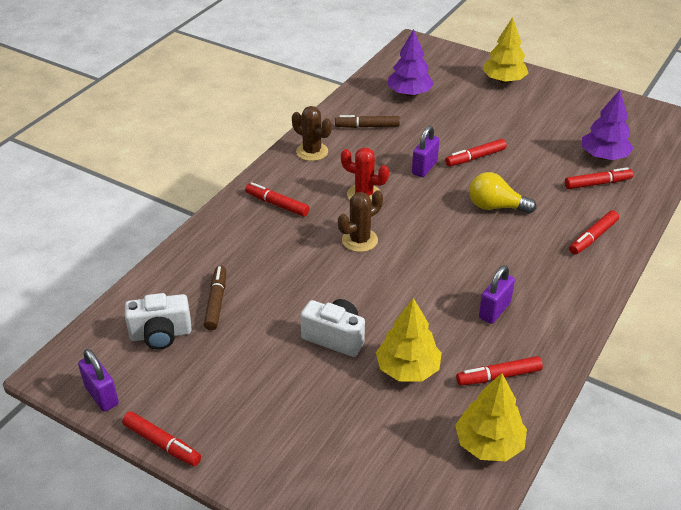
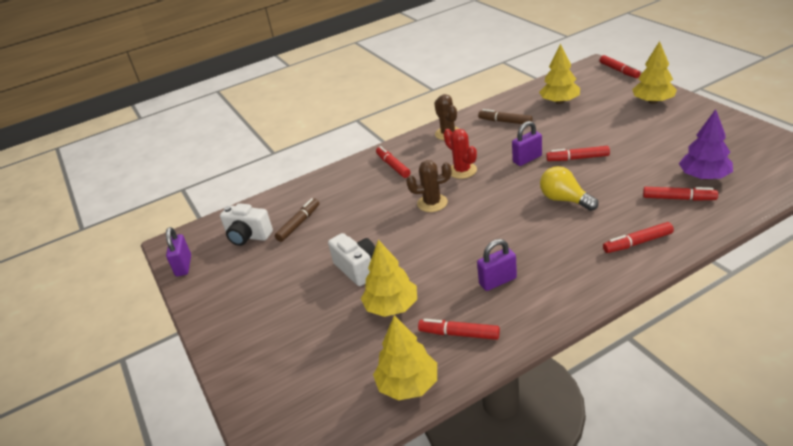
camera: 35 degrees right, 5 degrees down
(162, 444) = (191, 308): red marker -> red marker (619, 71)
(409, 93) = (559, 102): purple tree -> yellow tree

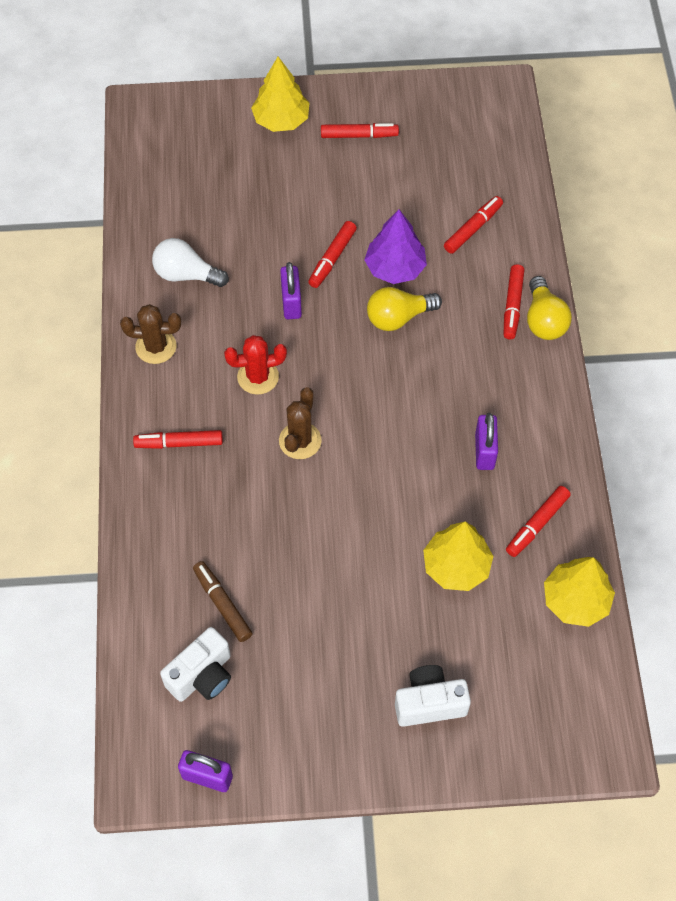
camera: 70 degrees left, 25 degrees up
(357, 269) = (367, 573): white camera -> white camera (429, 703)
(505, 122) = (186, 275): brown marker -> white light bulb
(559, 102) = (193, 196): yellow tree -> none
(619, 71) = (179, 97): red marker -> red marker (359, 135)
(644, 263) = (544, 320): none -> yellow light bulb
(704, 177) = (455, 185): purple tree -> purple tree (395, 268)

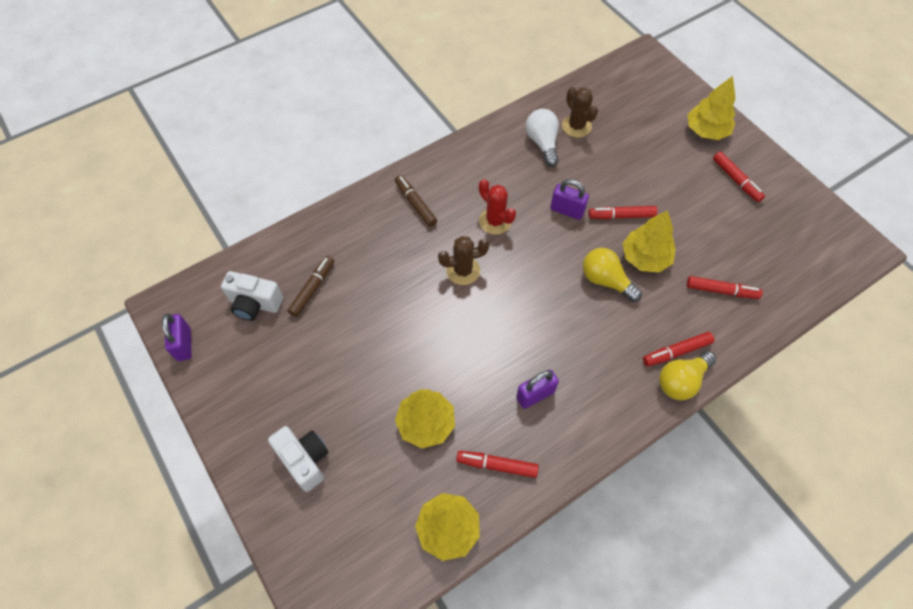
camera: 60 degrees right, 0 degrees up
(156, 347) = (477, 155): brown cactus -> brown cactus (576, 126)
(179, 443) = (415, 204): red marker -> brown marker
(291, 303) = (567, 210): purple padlock -> purple padlock turned 60 degrees clockwise
(395, 268) = (645, 257): purple tree -> yellow tree

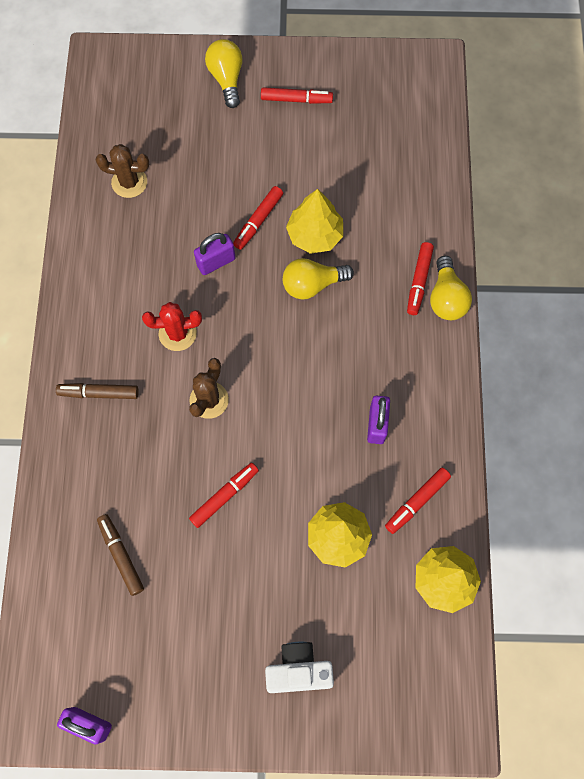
camera: 55 degrees left, 10 degrees up
(255, 304) = (95, 624): white camera -> none
(542, 143) = (123, 227): white light bulb -> none
(706, 131) = (226, 79): yellow tree -> yellow light bulb
(721, 291) = (391, 201): red marker -> red marker (224, 496)

